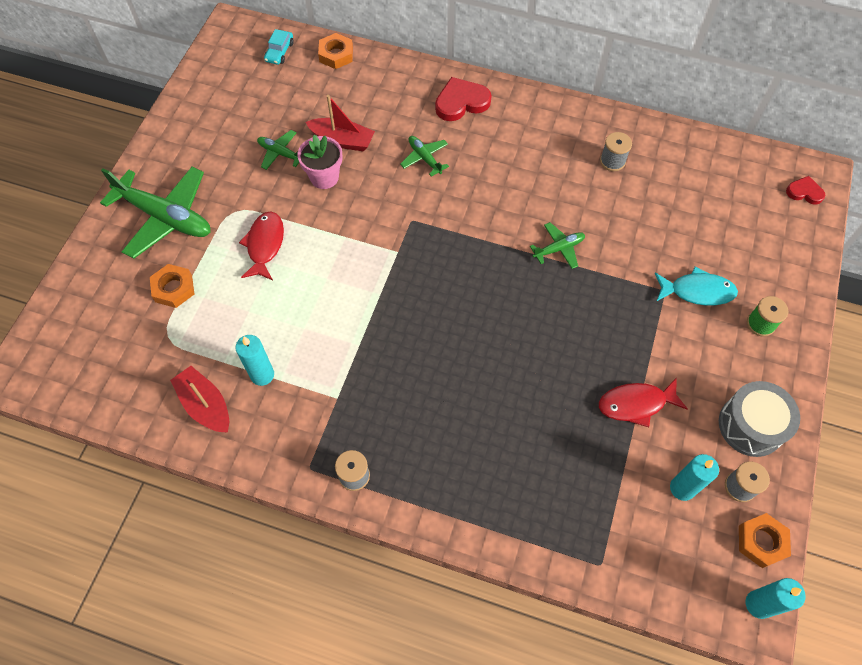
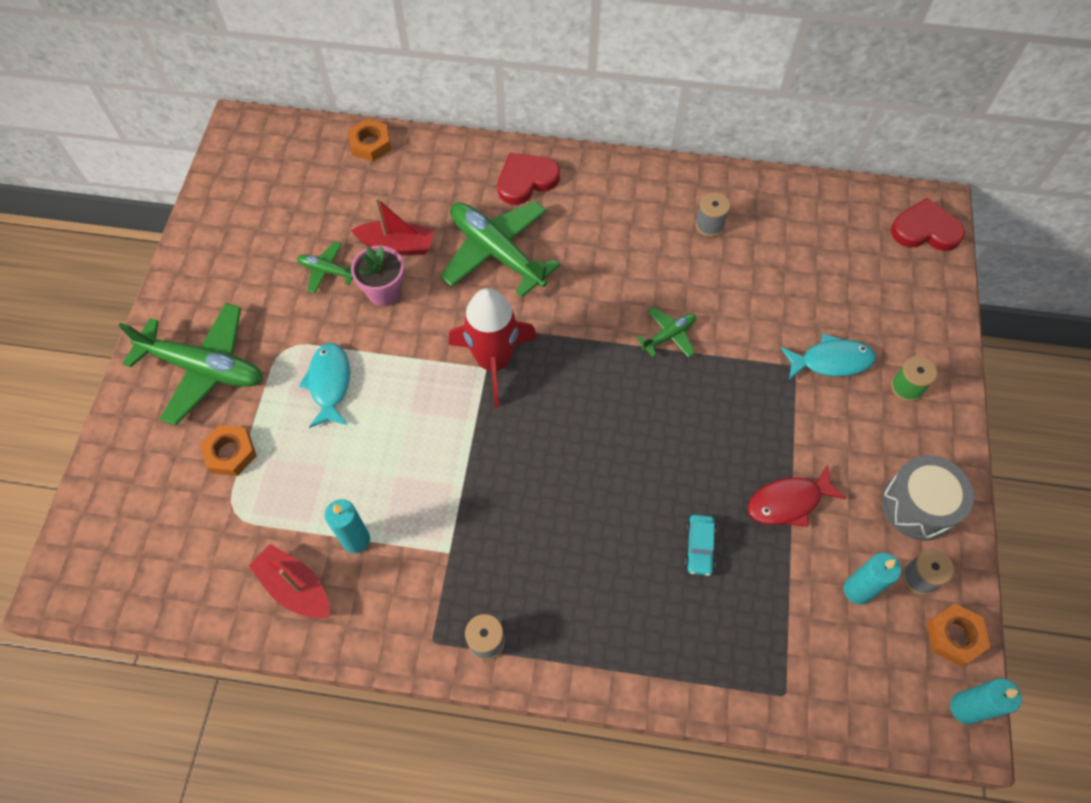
camera: 10 degrees left, 0 degrees up
(265, 245) = (329, 383): red fish -> turquoise fish
(279, 52) = (303, 149): turquoise car -> turquoise car (699, 547)
(405, 248) = (494, 361): none -> red rocket
(424, 158) = (496, 252): green plane -> green plane, size x2.07
(804, 192) = (925, 230): red heart -> red heart, size x1.69

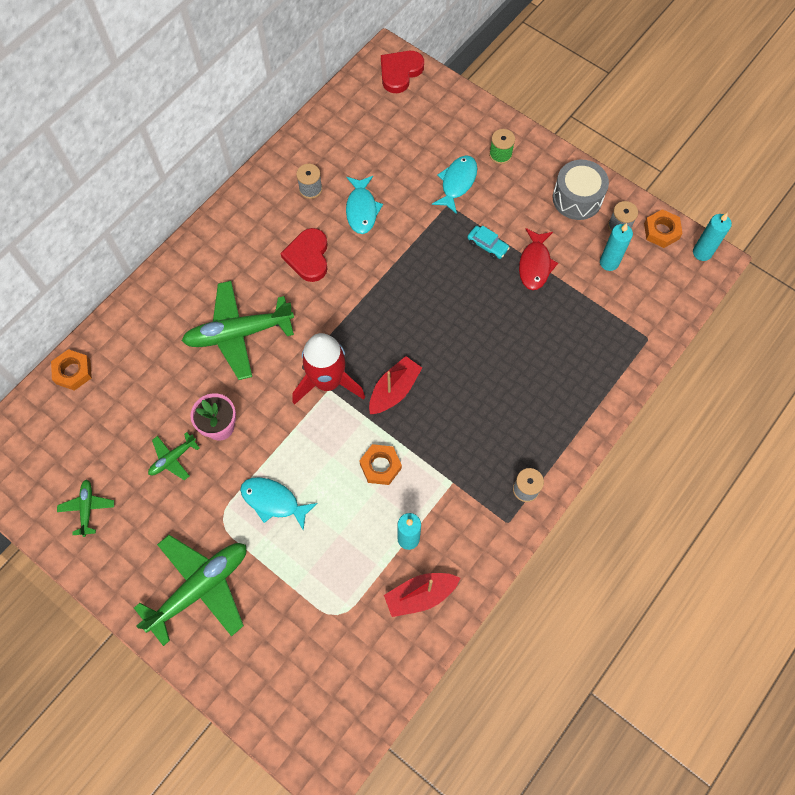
camera: 60 degrees left, 5 degrees up
(230, 453) = (287, 597): orange nut -> orange nut (380, 466)
(397, 245) = (184, 398): red boat -> red boat (394, 390)
(526, 180) = (189, 281): red heart -> red heart (308, 257)
(669, 336) = (379, 263): green plane -> green plane (87, 508)
(699, 547) = (535, 331): turquoise car -> turquoise car (487, 245)
(721, 285) = (362, 210): none -> turquoise fish

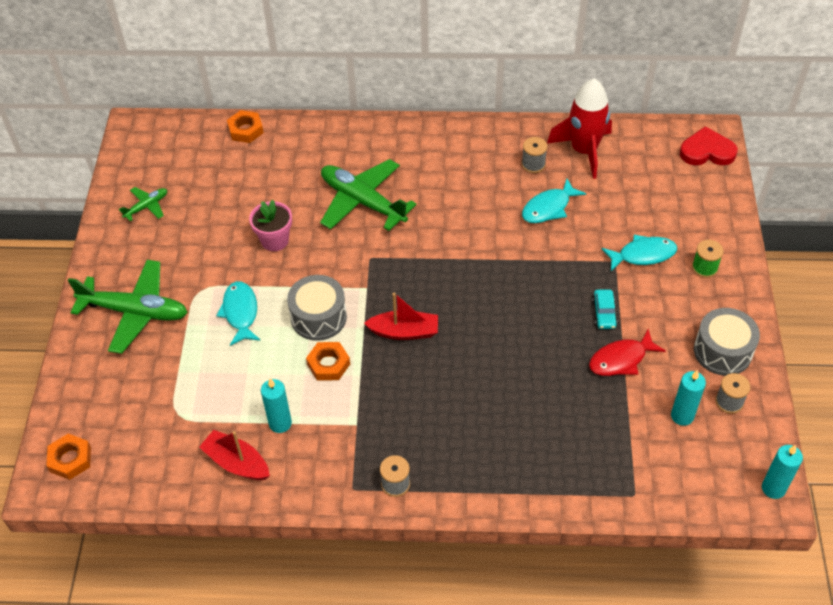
camera: 55 degrees right, 15 degrees down
(172, 459) = (225, 229): green plane -> none
(308, 257) = (471, 201): red heart -> none
(327, 381) = (372, 283): red rocket -> red rocket (584, 150)
(328, 444) = (318, 317): none -> grey drum
(661, 231) = (760, 439): orange nut -> orange nut (70, 459)

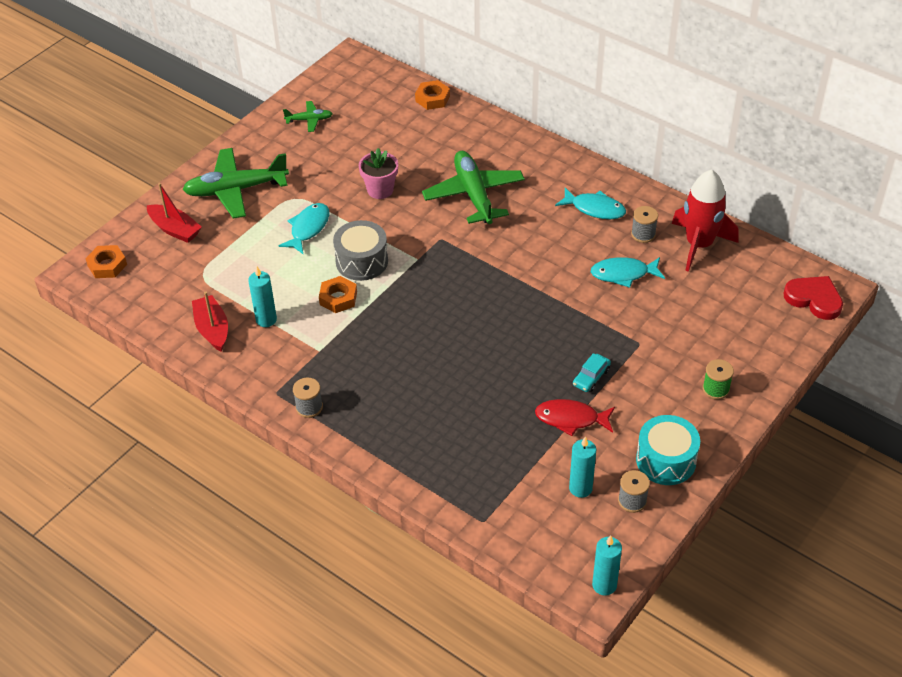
camera: 35 degrees right, 5 degrees down
(135, 312) = (236, 190): green plane -> green plane turned 120 degrees clockwise
(404, 332) = (416, 305): red boat -> red boat (175, 229)
(643, 255) = (670, 351): turquoise fish -> turquoise fish (595, 209)
(722, 351) = (666, 460): grey drum -> turquoise drum

